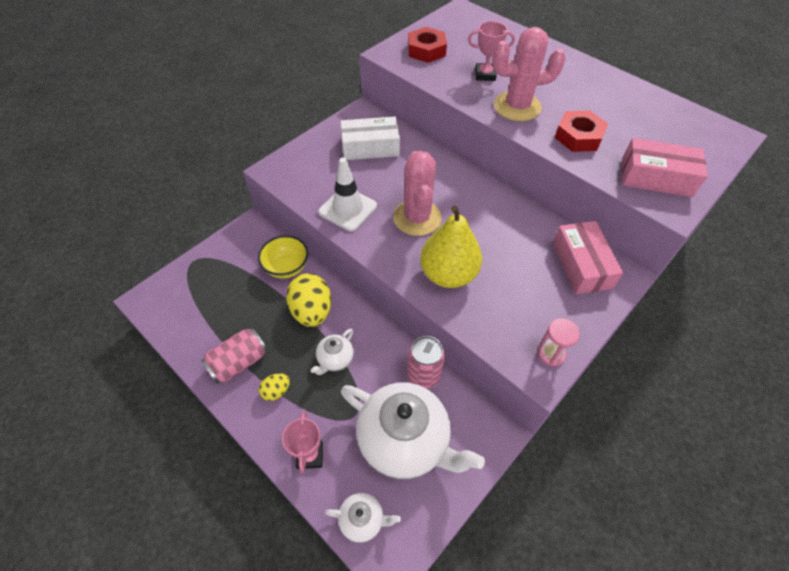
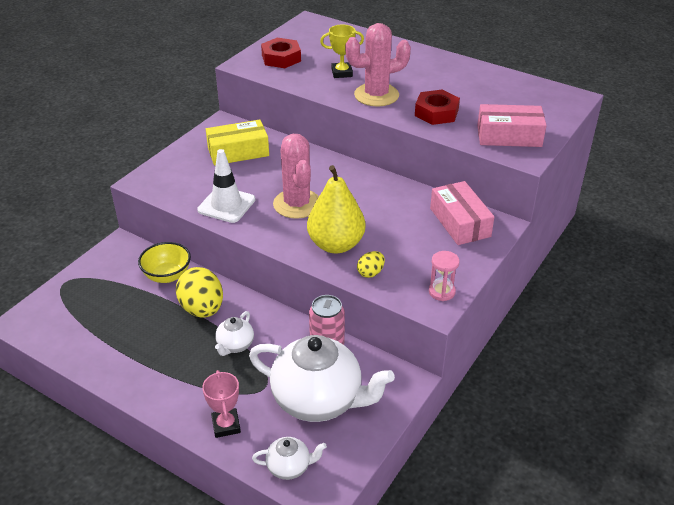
camera: 10 degrees left, 15 degrees down
(239, 362) = (135, 361): pink can -> none
(276, 391) = (180, 379): yellow egg -> yellow egg (370, 273)
(370, 147) = (238, 152): white box -> yellow box
(485, 75) = (342, 73): pink trophy -> yellow trophy

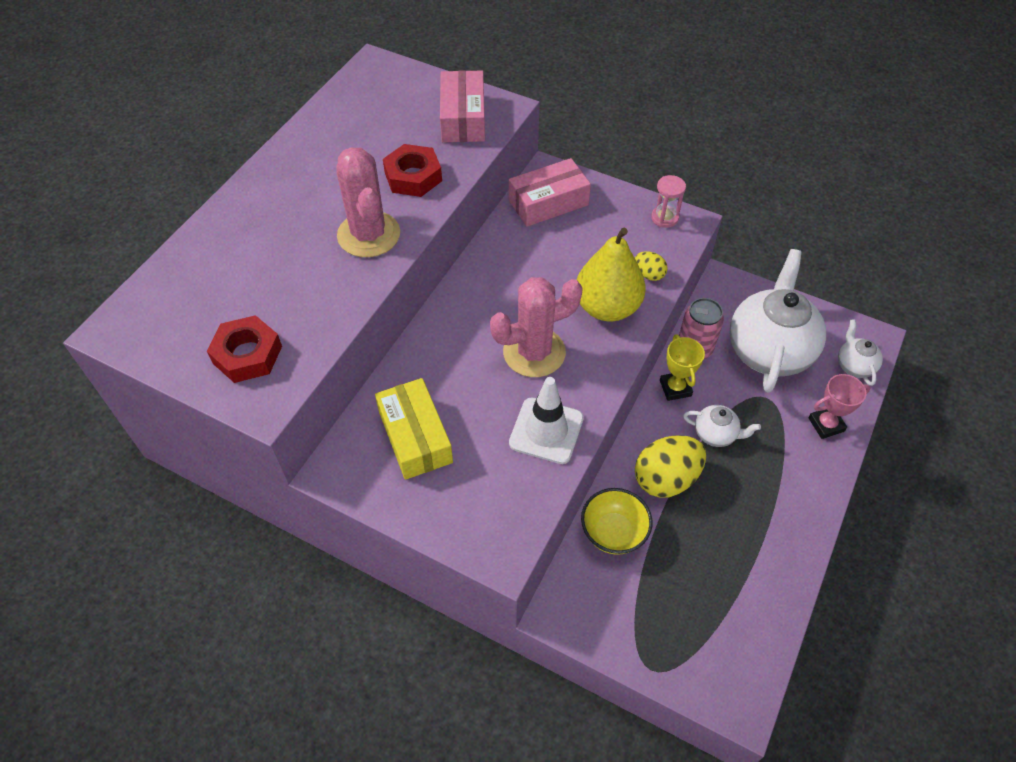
camera: 95 degrees left, 15 degrees up
(342, 73) = (302, 275): yellow trophy -> yellow trophy (675, 388)

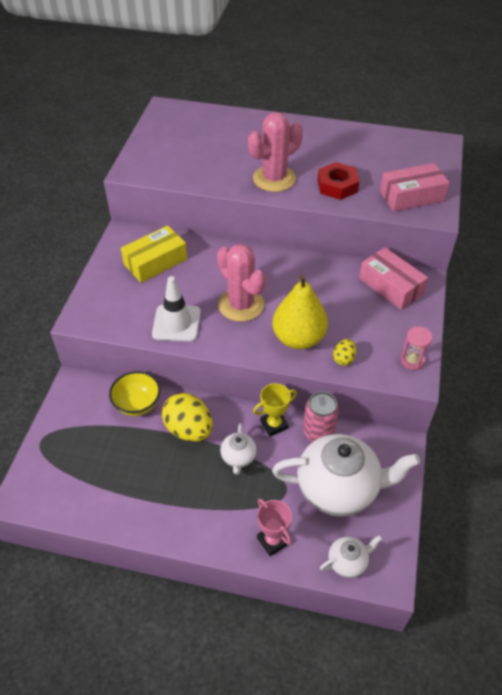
camera: 75 degrees right, 5 degrees down
(247, 355) = (162, 156): red nut -> none

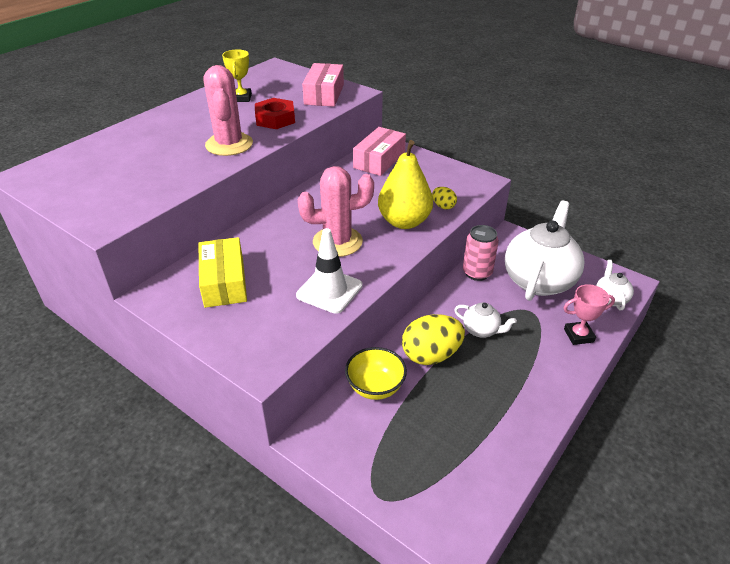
camera: 65 degrees left, 10 degrees down
(274, 424) = (455, 296): yellow trophy -> yellow trophy (241, 98)
(391, 286) = (379, 160): pink box -> pink box turned 45 degrees counterclockwise
(412, 360) = (465, 176): pink hourglass -> none

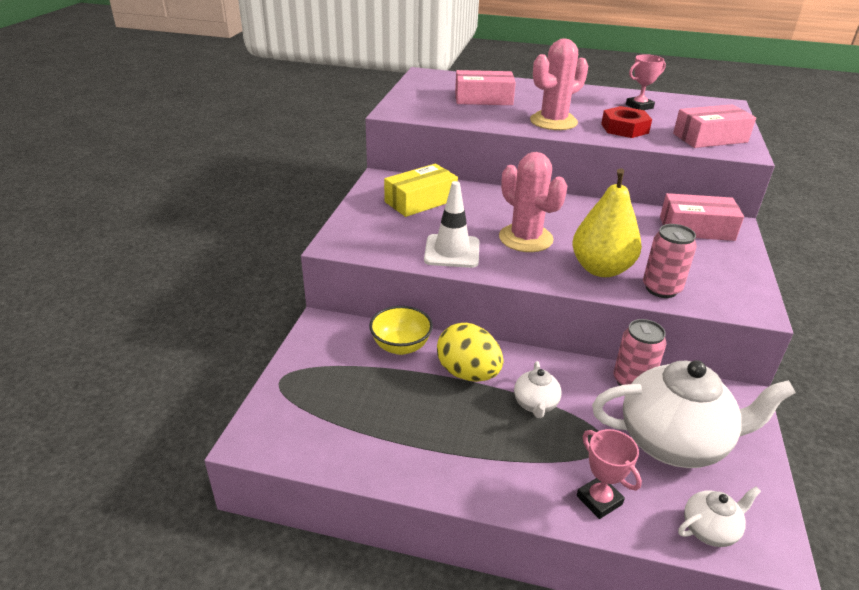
camera: 65 degrees right, 5 degrees down
(137, 162) = (483, 99): none -> pink box
(241, 98) = (639, 106): yellow trophy -> pink trophy
(443, 206) = (661, 289): yellow egg -> pink can

